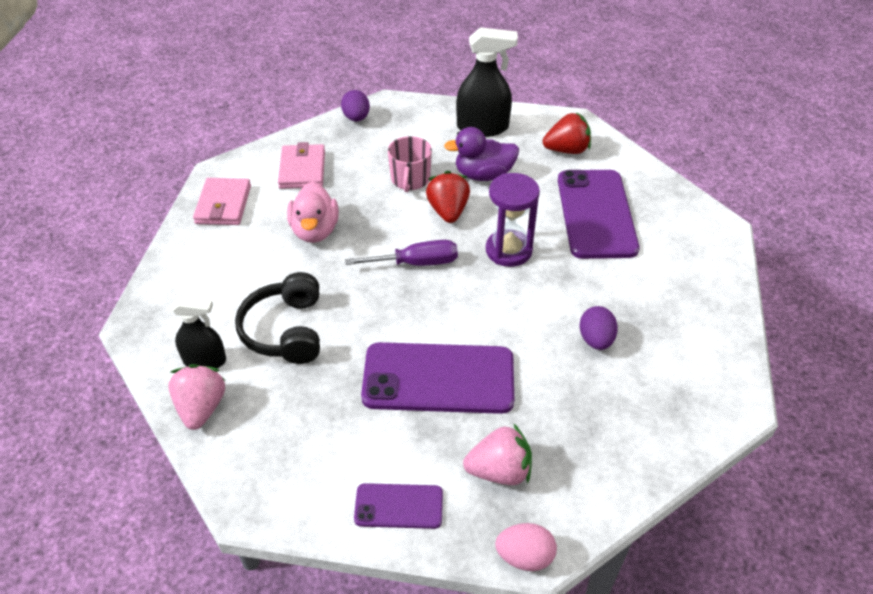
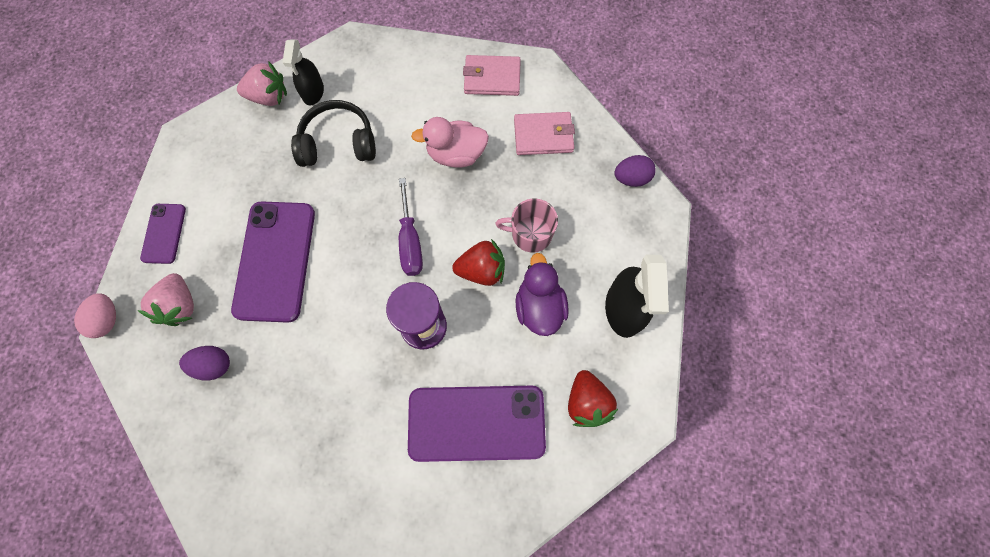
camera: 90 degrees right, 25 degrees up
(596, 340) = (302, 399): purple egg -> purple egg (213, 365)

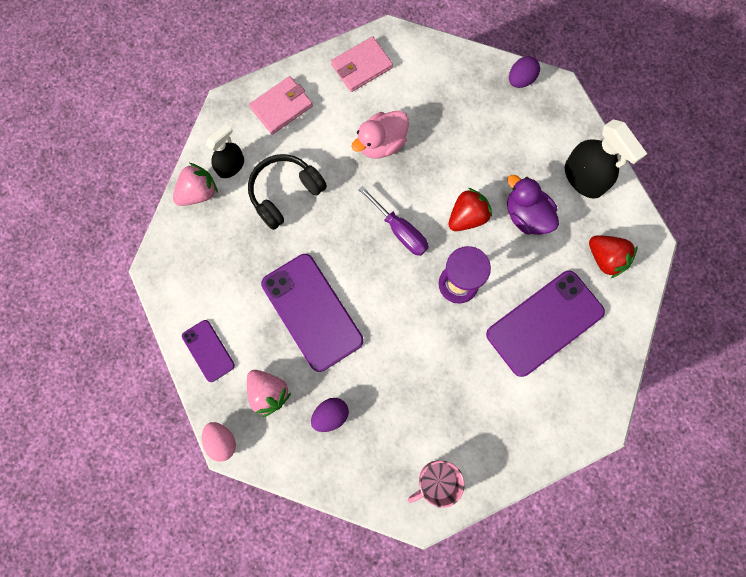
camera: 35 degrees left, 5 degrees up
(313, 92) = (231, 166): black spray bottle -> black spray bottle turned 105 degrees counterclockwise
(530, 234) = (481, 167): pink mug -> pink mug (436, 481)
(543, 136) = (434, 87): pink wallet -> pink wallet (281, 107)

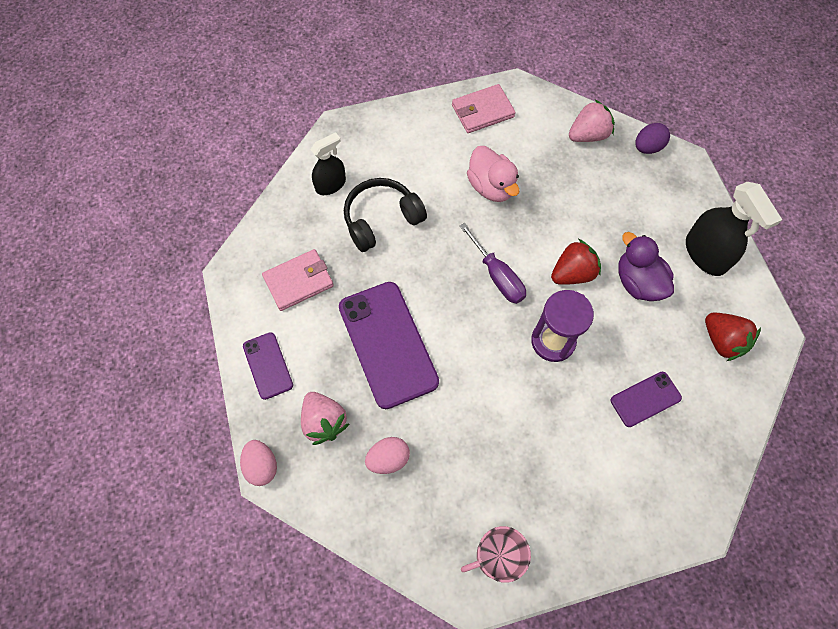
camera: 10 degrees right, 10 degrees down
(198, 192) = (292, 205): pink strawberry -> pink strawberry (588, 135)
(281, 107) = (393, 137): pink wallet -> pink wallet (298, 281)
(330, 415) = (388, 459): purple egg -> pink egg
(381, 143) = (491, 187): pink duck -> pink duck turned 90 degrees counterclockwise
(544, 323) = (645, 399): purple phone -> purple phone, size x0.52

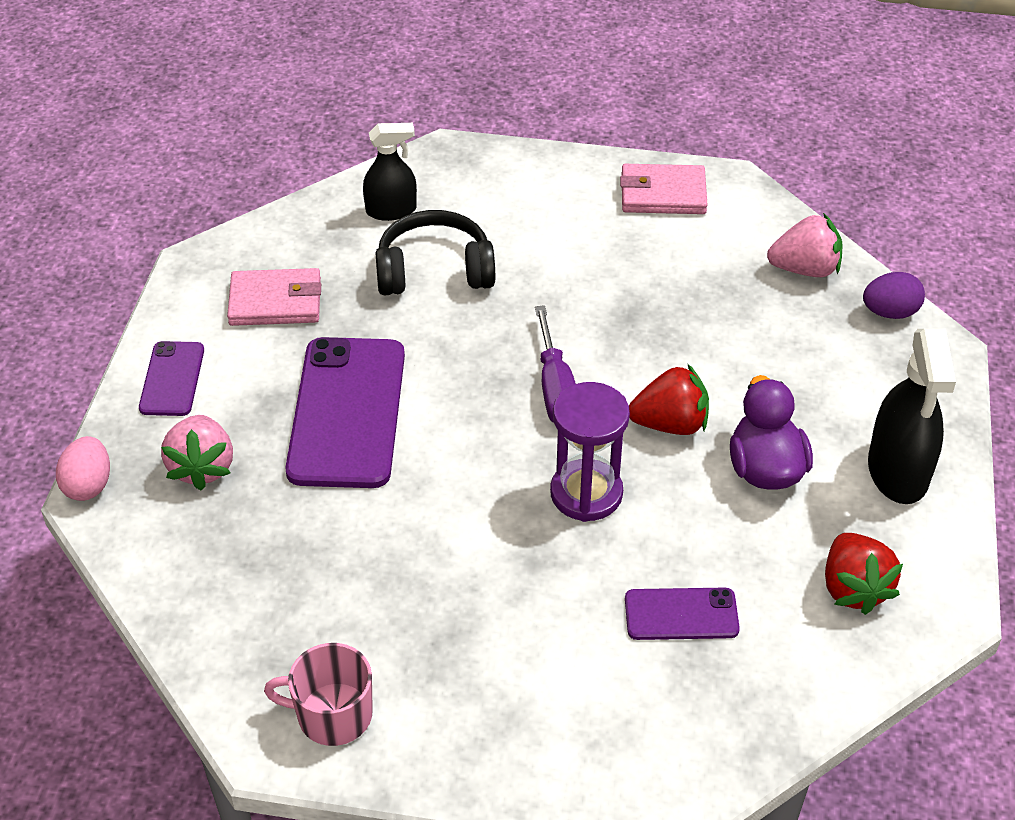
camera: 25 degrees right, 20 degrees down
(388, 459) = (259, 541): pink egg -> none
(491, 187) = (616, 284): pink duck -> none

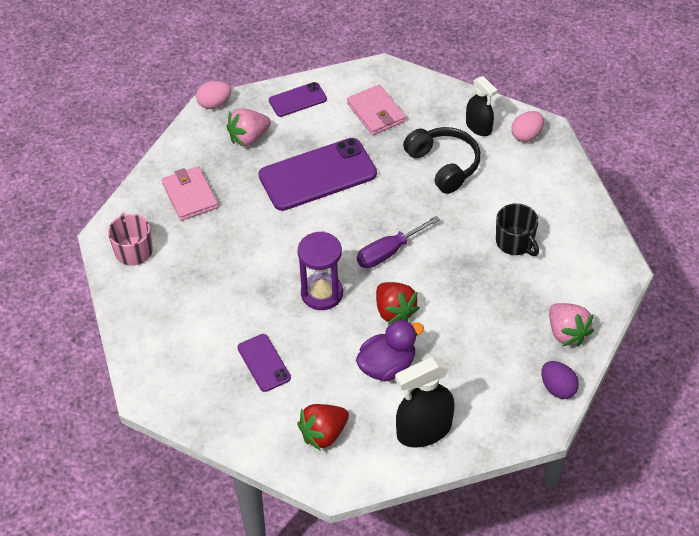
camera: 65 degrees right, 5 degrees up
(443, 173) = (526, 135): none -> pink egg
(623, 256) = (515, 242): none -> black mug
(663, 194) = (584, 241): pink wallet -> pink wallet (190, 196)

